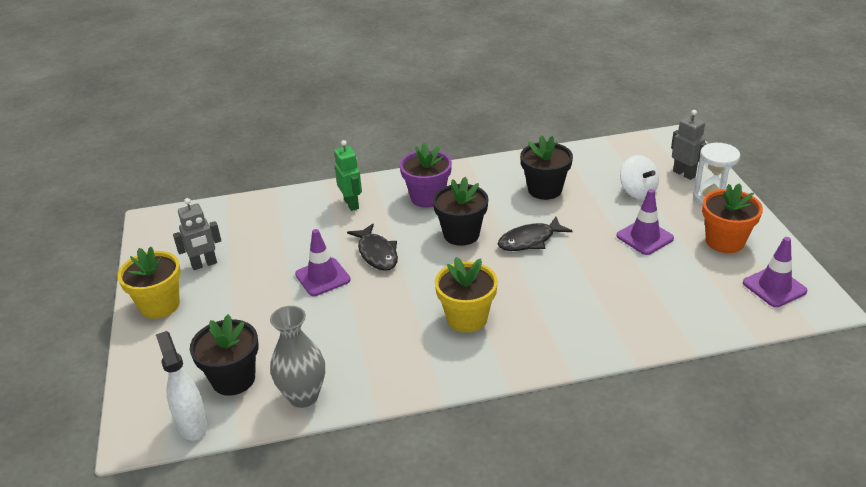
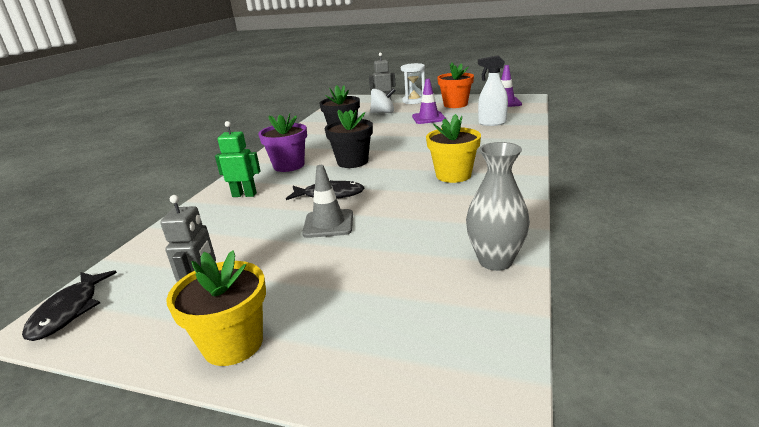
camera: 60 degrees left, 10 degrees down
(192, 425) = (495, 348): white spray bottle -> white spray bottle (492, 123)
(233, 379) = (435, 302): black flower pot -> none
(322, 277) = (328, 224): purple traffic cone -> grey traffic cone
(530, 240) = (390, 144): black fish -> black fish (69, 311)

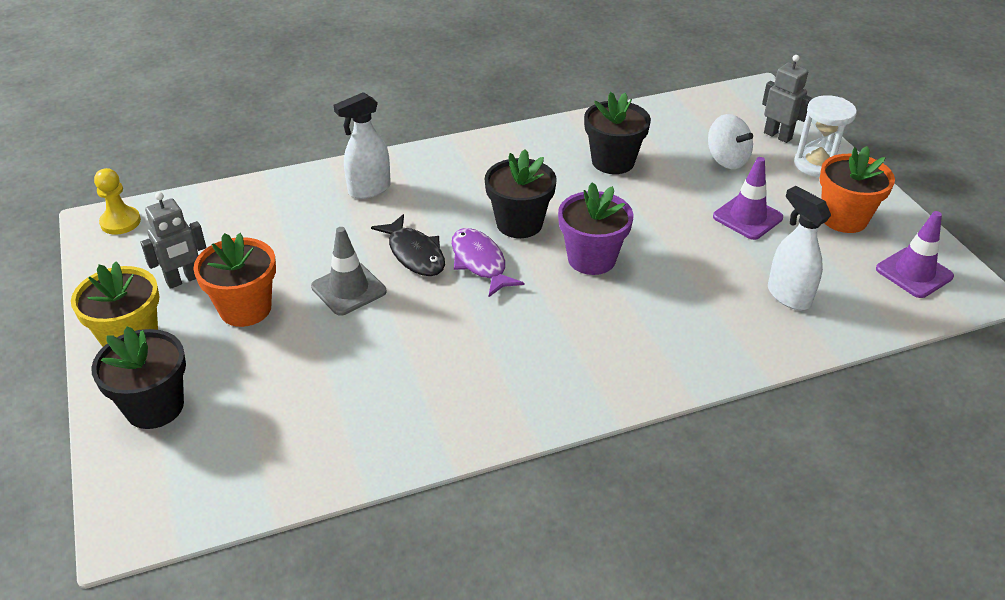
camera: 50 degrees right, 15 degrees up
(69, 311) = (120, 222): black fish -> yellow pawn
(244, 195) = (369, 189): green robot -> white spray bottle
(285, 270) = (245, 309): none -> orange flower pot
(289, 165) = (466, 177): purple flower pot -> purple flower pot (591, 259)
(341, 350) = (155, 407): none -> black flower pot
(368, 179) = (480, 262): none -> purple fish
(453, 175) = (548, 334): yellow flower pot -> none
(495, 261) = (353, 453): grey vase -> none

